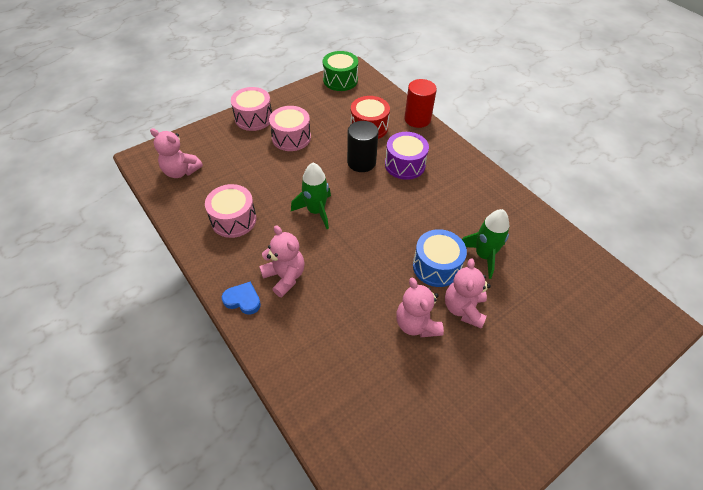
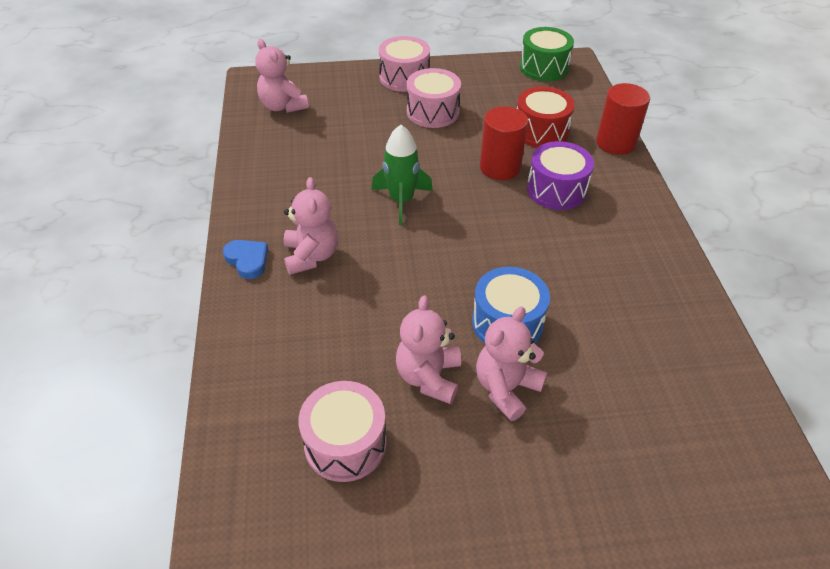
camera: 30 degrees right, 5 degrees down
(233, 220) = (301, 175): pink drum -> pink drum (345, 443)
(361, 162) = (500, 167): black cylinder -> red cylinder
(483, 255) = (585, 338): green rocket -> none

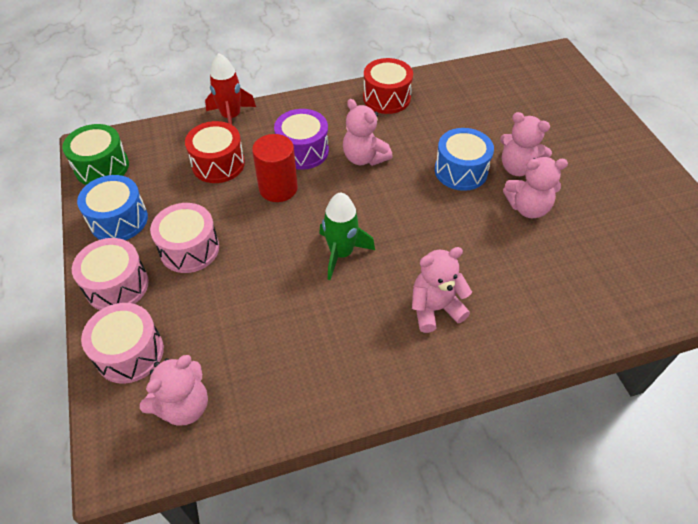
camera: 100 degrees left, 5 degrees up
(248, 260) = (458, 361): blue heart -> none
(345, 443) = (603, 244): pink drum -> pink drum (130, 353)
(475, 77) = (119, 220): none -> blue drum
(540, 237) = (364, 158): none -> pink teddy bear
(615, 143) = (231, 117): red cylinder -> red rocket
(659, 276) = (386, 98): none -> red drum

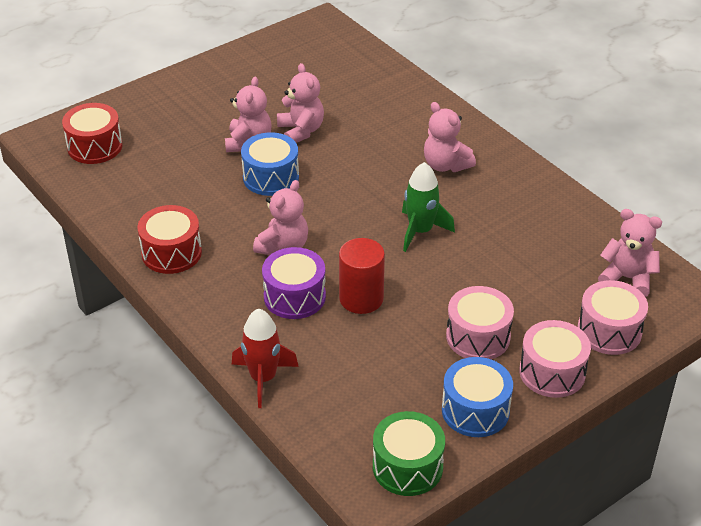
camera: 110 degrees left, 10 degrees down
(218, 164) = (349, 360): red drum -> red drum (95, 146)

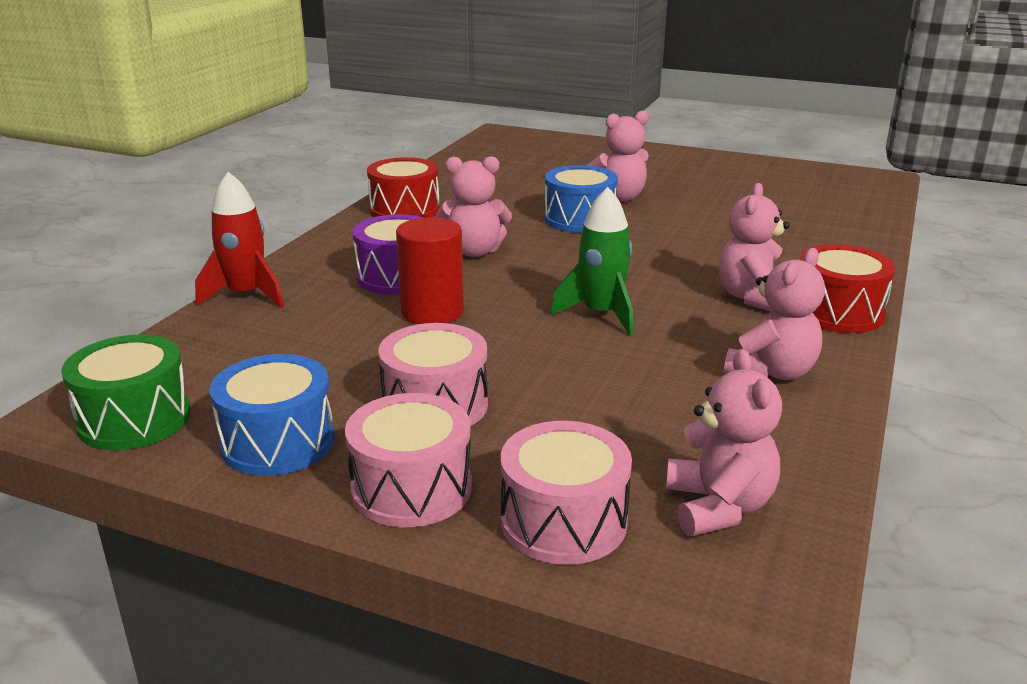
camera: 60 degrees right, 15 degrees down
(95, 146) = (517, 150): red drum -> red drum (838, 312)
(301, 131) = (678, 213): pink teddy bear -> pink teddy bear (771, 372)

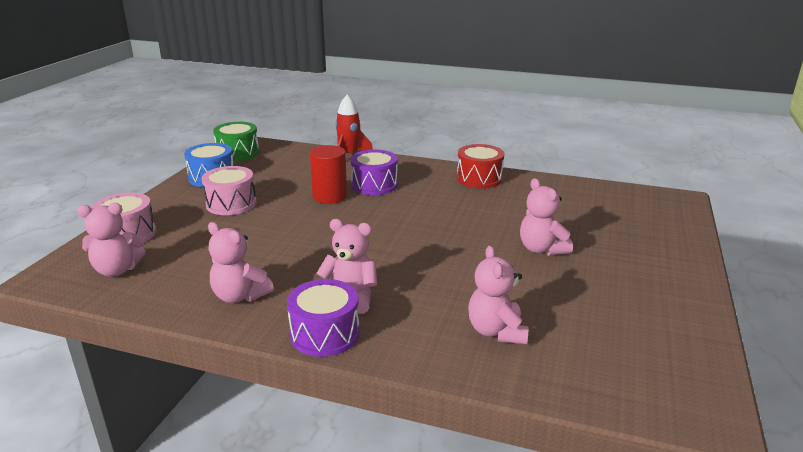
camera: 85 degrees right, 0 degrees up
(411, 488) = (167, 204): pink drum -> none
(474, 252) = (415, 202): pink teddy bear -> pink teddy bear (496, 331)
(579, 219) = (485, 234): blue drum -> none
(601, 314) = (324, 242): green rocket -> none
(838, 312) = (325, 334): red drum -> purple drum

